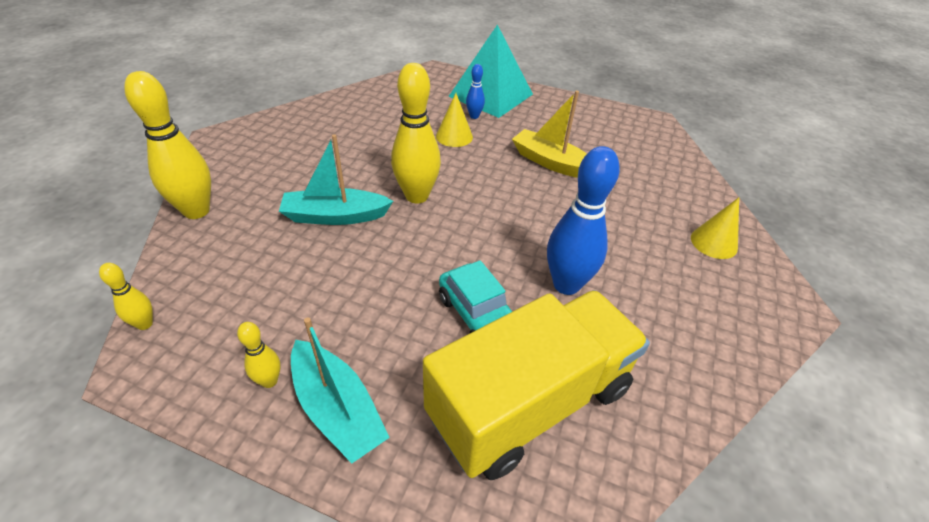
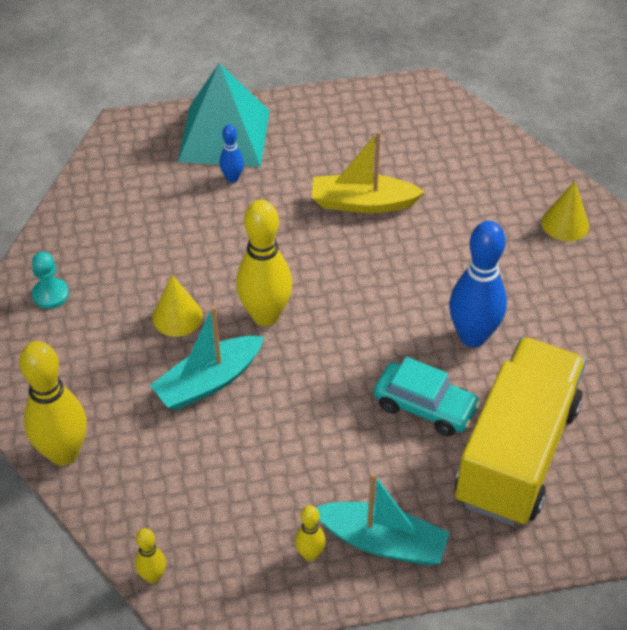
camera: 30 degrees left, 5 degrees up
(299, 126) = (50, 294): none -> turquoise pawn
(454, 136) = (235, 219): yellow cone -> yellow cone (177, 317)

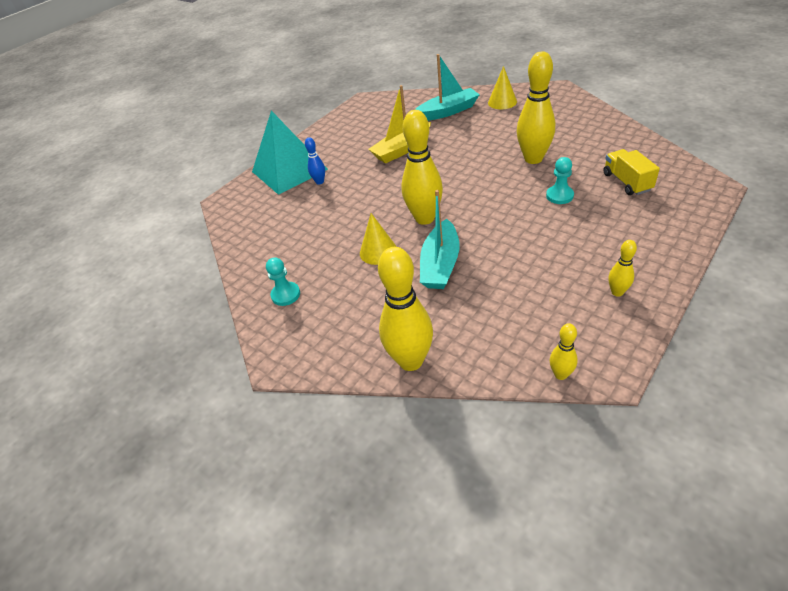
camera: 35 degrees left, 5 degrees down
(382, 542) = (638, 258): turquoise boat -> turquoise boat (448, 111)
(425, 407) = (559, 196): turquoise car -> turquoise pawn
(472, 336) = (533, 159): blue bowling pin -> yellow bowling pin
(516, 453) = (627, 182): yellow truck -> yellow truck, size x0.45

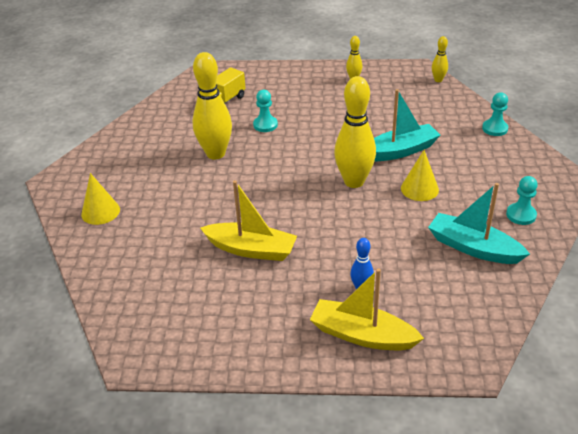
camera: 130 degrees left, 5 degrees down
(289, 170) = (362, 335): turquoise pyramid -> yellow boat
(410, 361) = (494, 129): yellow bowling pin -> turquoise pawn
(448, 111) = (141, 248): turquoise boat -> turquoise boat (473, 248)

